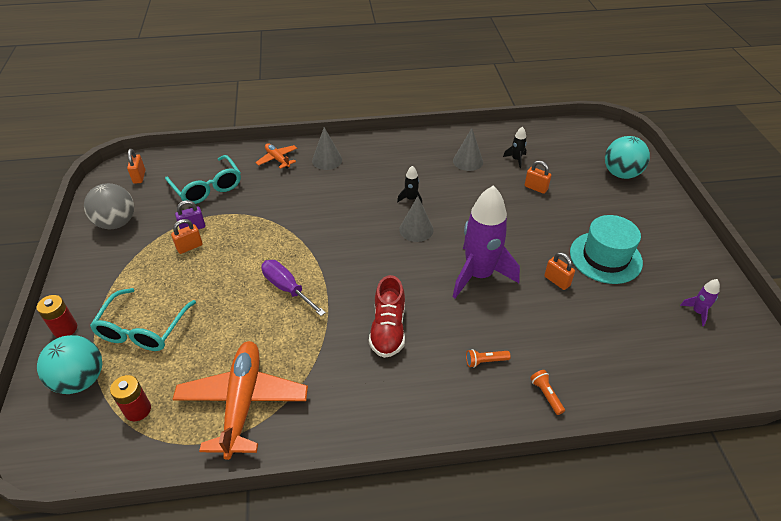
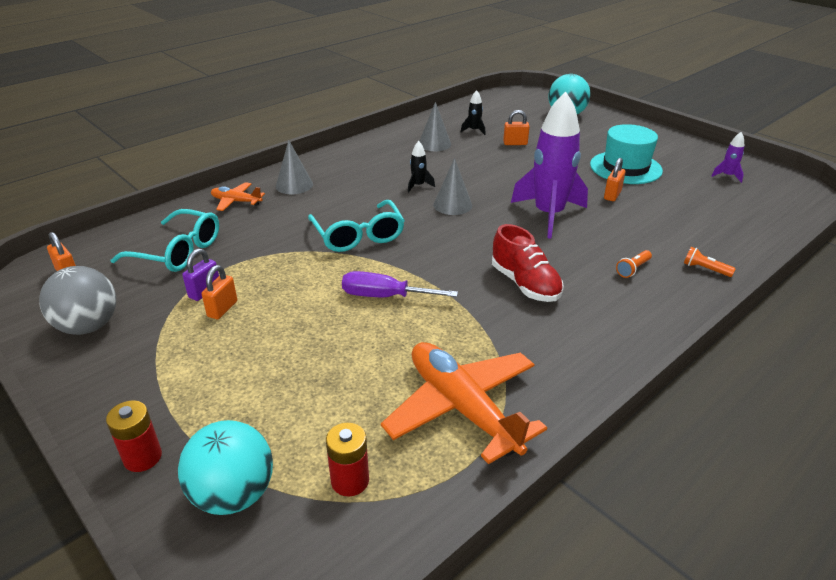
camera: 35 degrees left, 10 degrees down
(143, 329) = (257, 405): turquoise glasses -> turquoise glasses (358, 235)
(557, 281) = (612, 195): orange padlock -> orange padlock turned 75 degrees counterclockwise

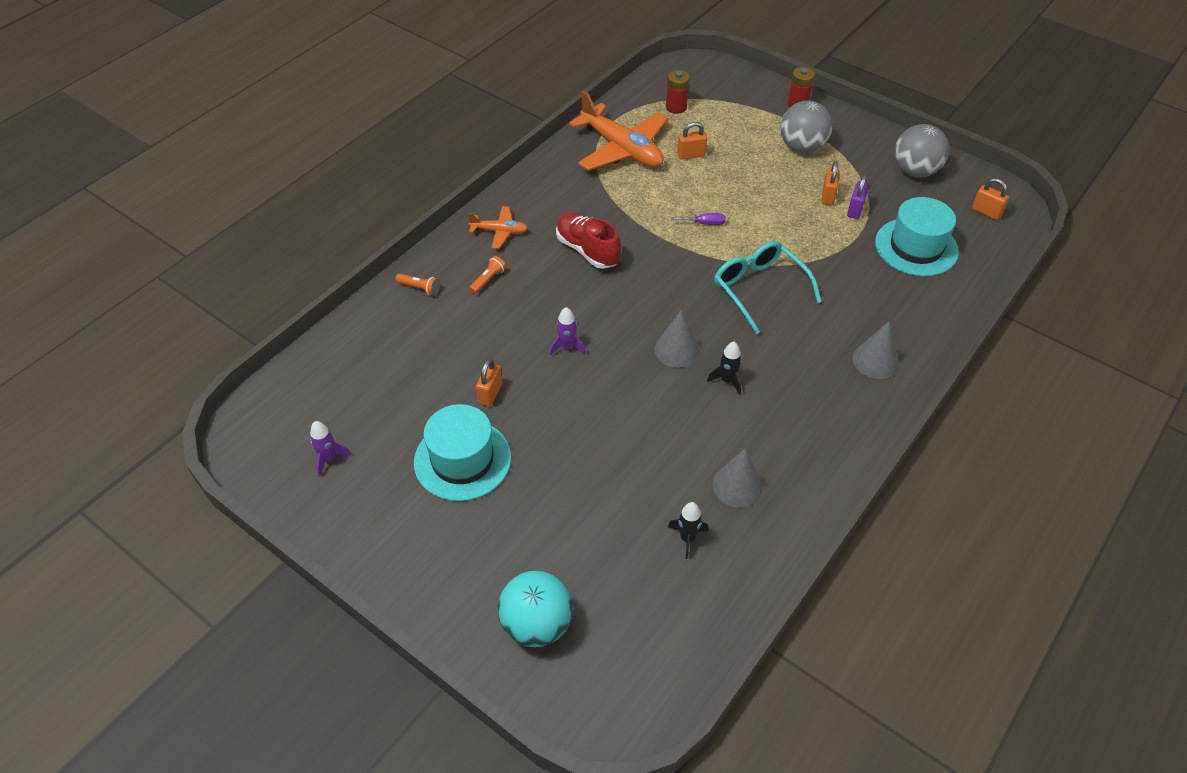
camera: 170 degrees right, 15 degrees up
(178, 251) = (916, 247): turquoise glasses -> turquoise hat
(200, 377) = (802, 147): none -> grey ball
(233, 494) = (735, 95): turquoise ball -> none
(236, 201) = (919, 322): orange plane -> orange plane (499, 231)
(385, 296) = (704, 223): purple screwdriver -> purple screwdriver, size x0.55
(515, 143) = (618, 505): orange padlock -> orange padlock (691, 155)
(548, 215) = (567, 346): purple rocket -> purple rocket, size x0.41

